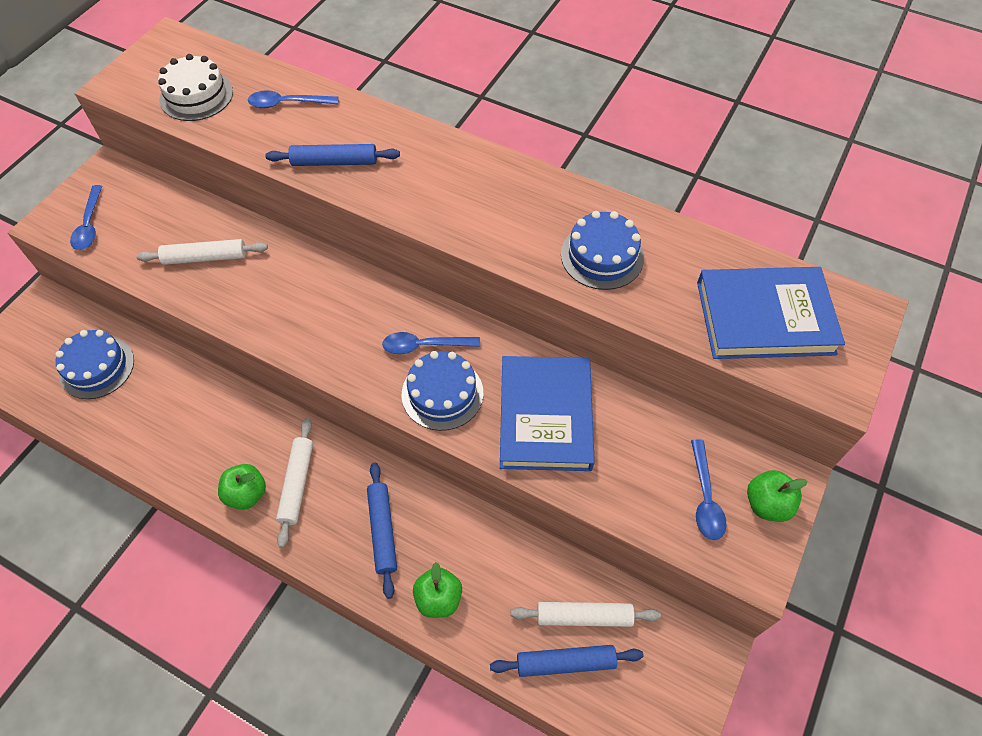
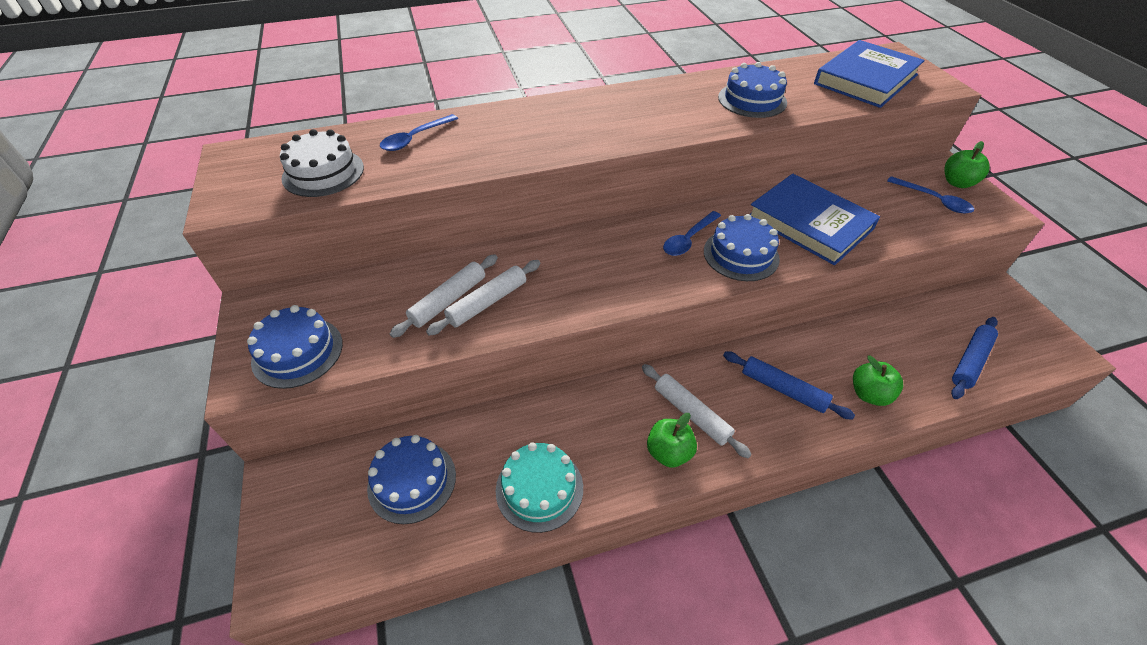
camera: 45 degrees left, 10 degrees down
(89, 225) = (297, 352): blue spoon -> blue cake
(149, 439) = (539, 488): none -> turquoise cake
(334, 162) = (510, 148): blue rolling pin -> none
(584, 617) = (939, 331): white rolling pin -> white rolling pin (487, 302)

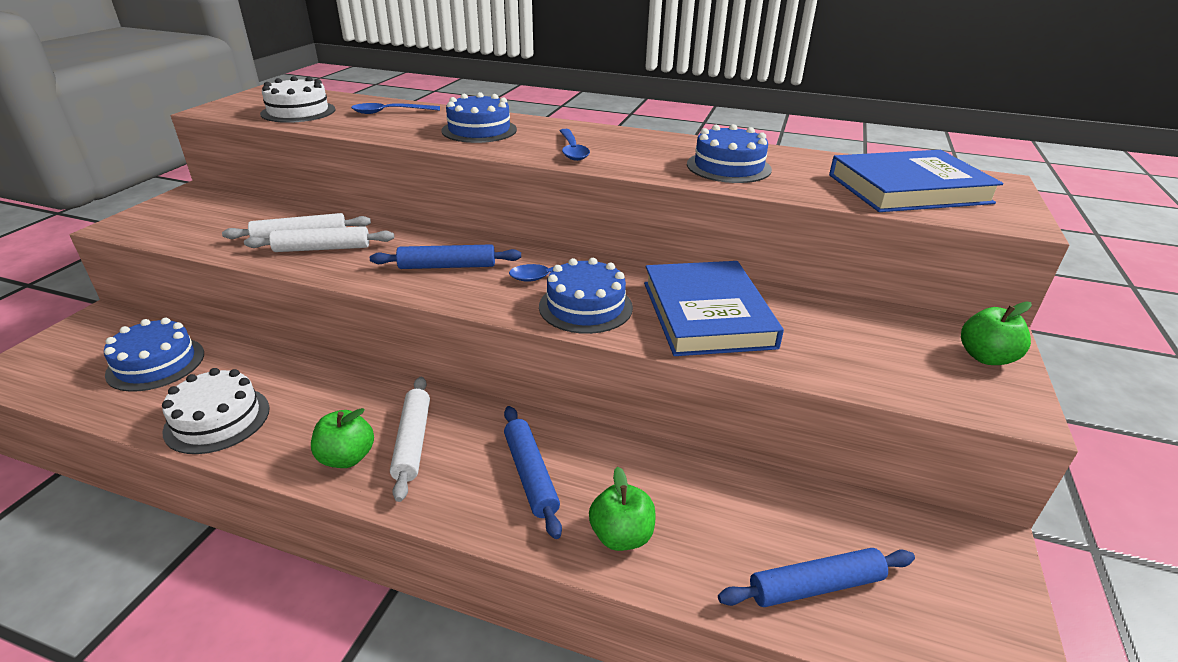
camera: 35 degrees right, 15 degrees down
(297, 352) = (169, 224): blue cake -> blue cake (479, 130)
(539, 488) = (217, 419): turquoise cake -> white cake
(607, 268) = (447, 266): none -> blue rolling pin
(934, 200) = (916, 359): blue spoon -> blue spoon (572, 150)

